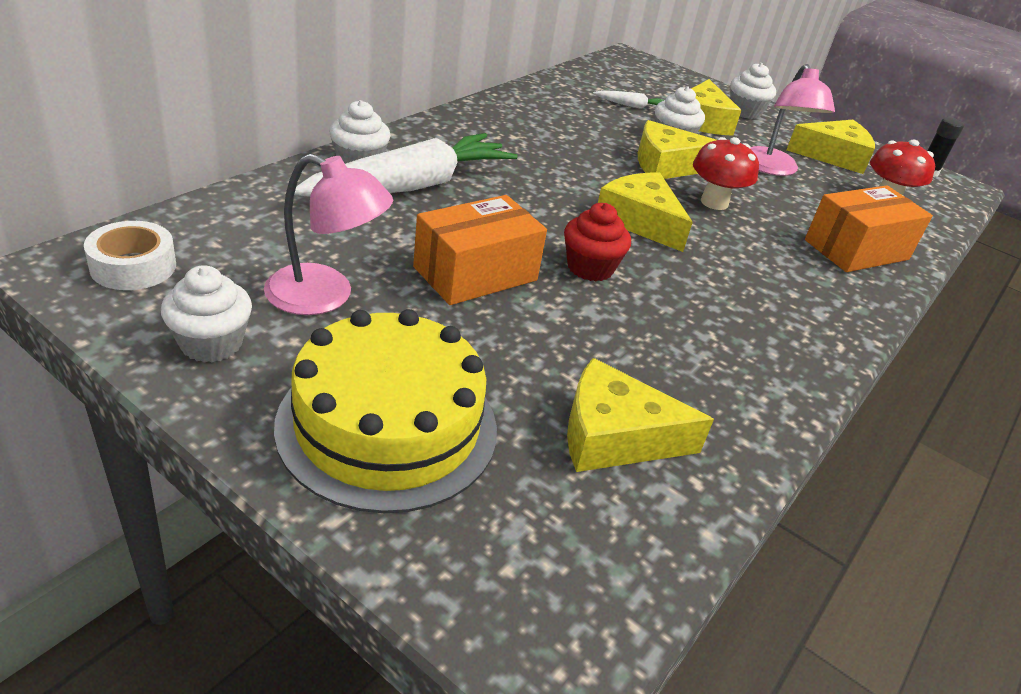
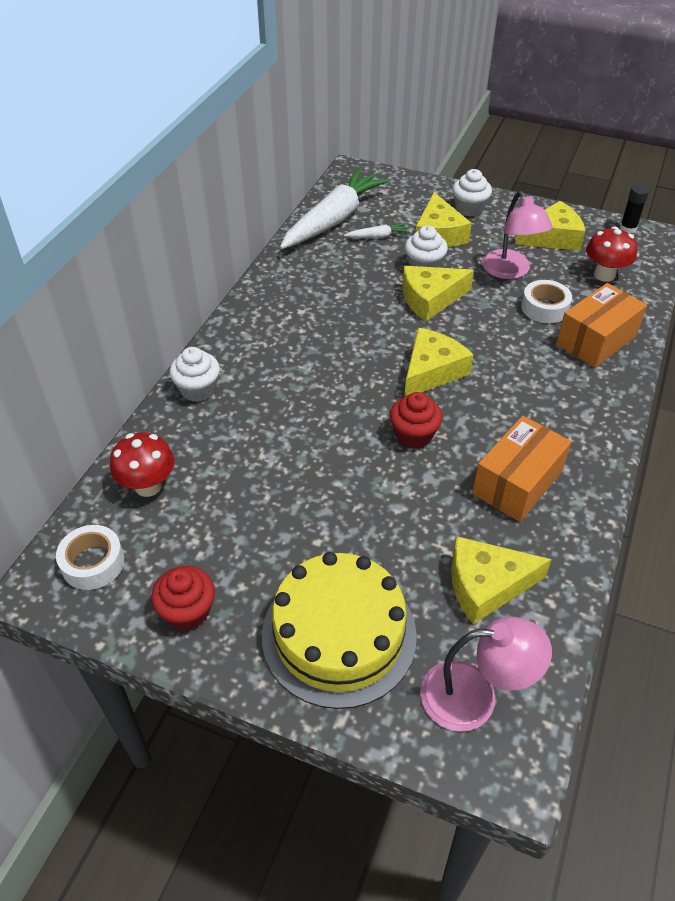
camera: 10 degrees left, 10 degrees up
(211, 343) = (188, 611): white cupcake -> red cupcake
(325, 296) = (242, 537): pink lamp -> pink lamp (474, 696)
(410, 186) = (248, 400): white carrot -> white carrot (333, 220)
(475, 274) = (336, 473): orange box -> orange box (517, 483)
(640, 221) = (431, 371): yellow cheese -> yellow cheese turned 90 degrees clockwise
(714, 202) = (479, 328): red mushroom -> red mushroom (148, 486)
(802, 207) = (544, 308): none -> white tape

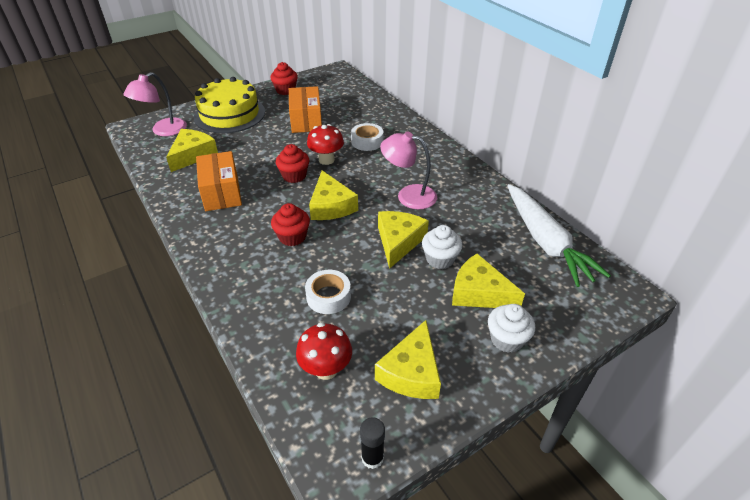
camera: 125 degrees right, 5 degrees down
(93, 563) = (333, 79): white tape -> white tape (367, 142)
(148, 486) = (358, 99): red mushroom -> red mushroom (326, 160)
(198, 389) = (406, 127): white cupcake -> none
(377, 236) = (502, 254): white carrot -> none
(509, 372) = (292, 237): none -> red cupcake
(510, 271) = (389, 306): pink lamp -> pink lamp (408, 195)
(596, 340) = (267, 301): orange box -> orange box (306, 120)

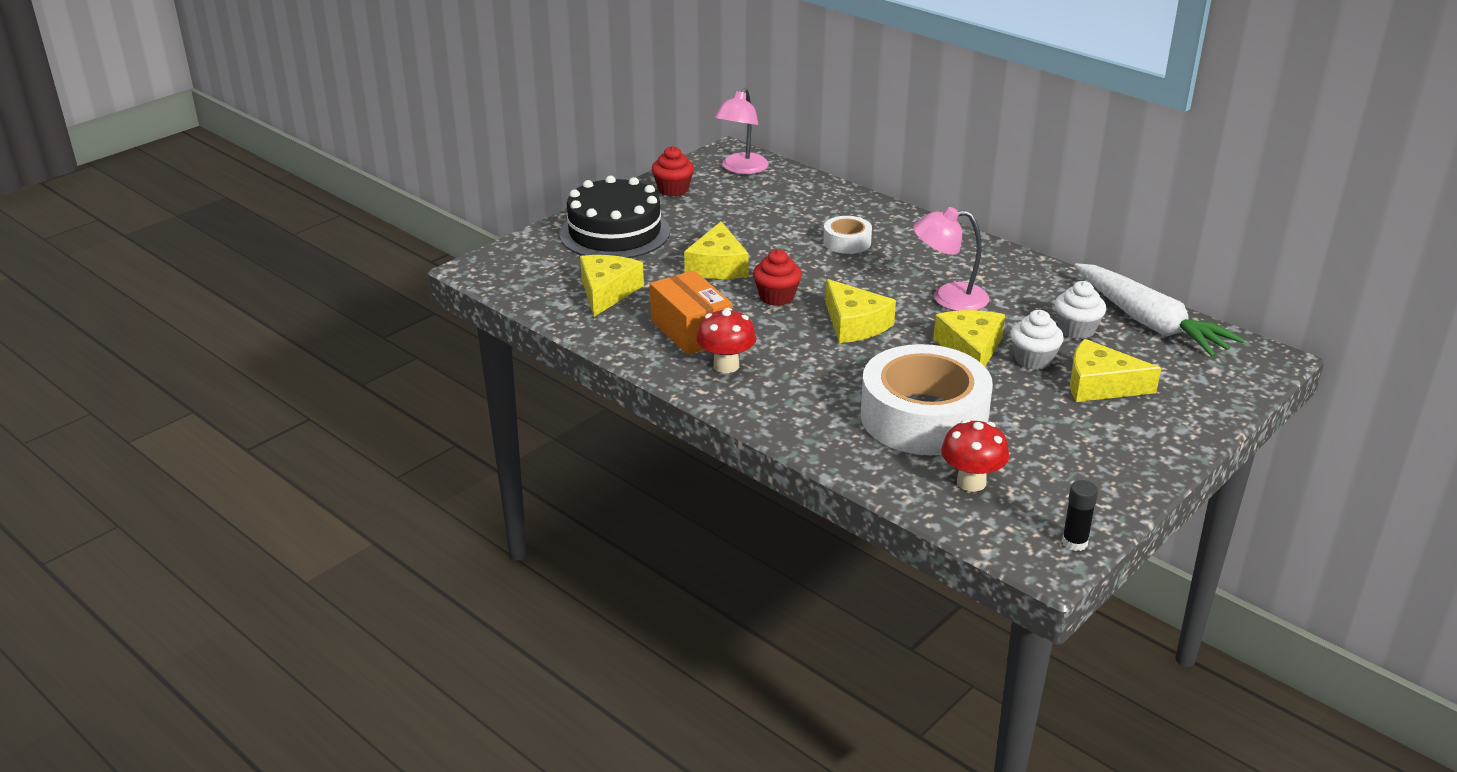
camera: 15 degrees left, 10 degrees down
(163, 131) = (531, 267): pink lamp -> pink lamp (741, 169)
(229, 114) = (614, 233): yellow cake -> black cake
(292, 237) = (830, 365): red cupcake -> none
(306, 120) = (738, 226): orange box -> none
(326, 160) = (806, 272): red mushroom -> red mushroom (726, 366)
(328, 296) = (923, 417): white tape -> white tape, size x2.18
(411, 372) = (1069, 468): yellow cheese -> yellow cheese (717, 266)
(506, 339) = (1156, 422): white cupcake -> white cupcake (1076, 330)

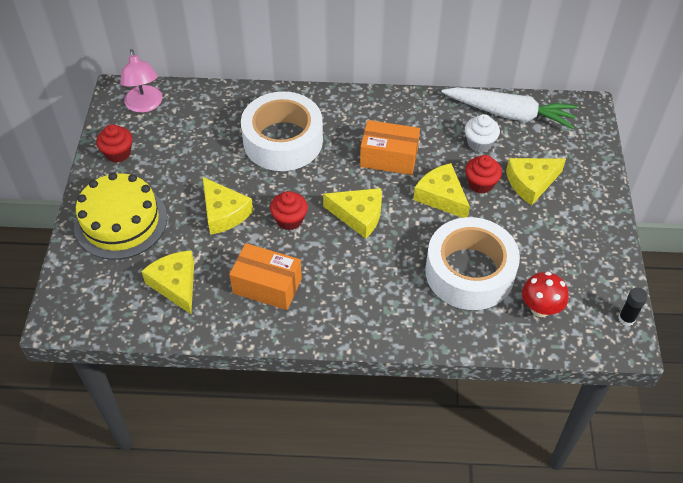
camera: 40 degrees left, 20 degrees up
(614, 233) = (121, 222): black cake -> yellow cake
(726, 366) = (320, 304): red mushroom -> none
(847, 242) = (283, 140): white tape -> white tape, size x2.18
(948, 298) = (389, 157): pink lamp -> orange box
(1033, 360) = (480, 183): white cupcake -> red cupcake

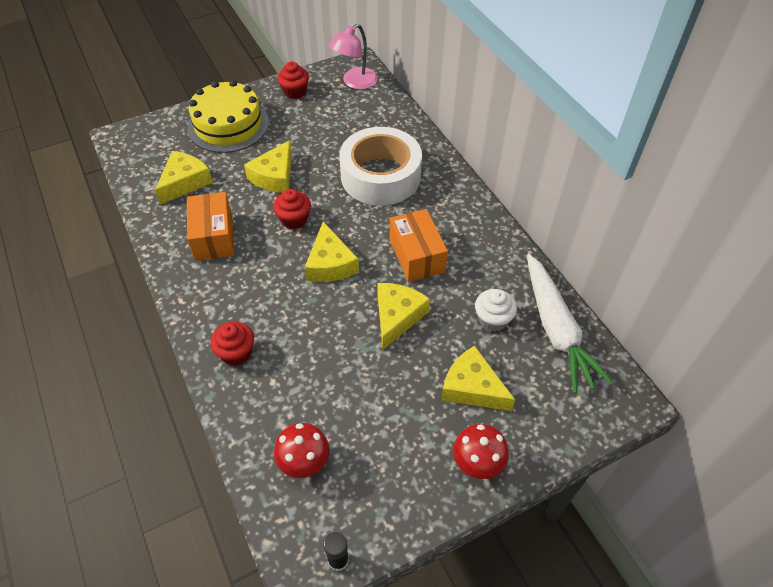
camera: 60 degrees right, 0 degrees up
(469, 272) = (315, 379): white tape -> none
(480, 183) = (438, 342): red cupcake -> red cupcake (236, 353)
(592, 209) = (477, 464): none -> red mushroom

